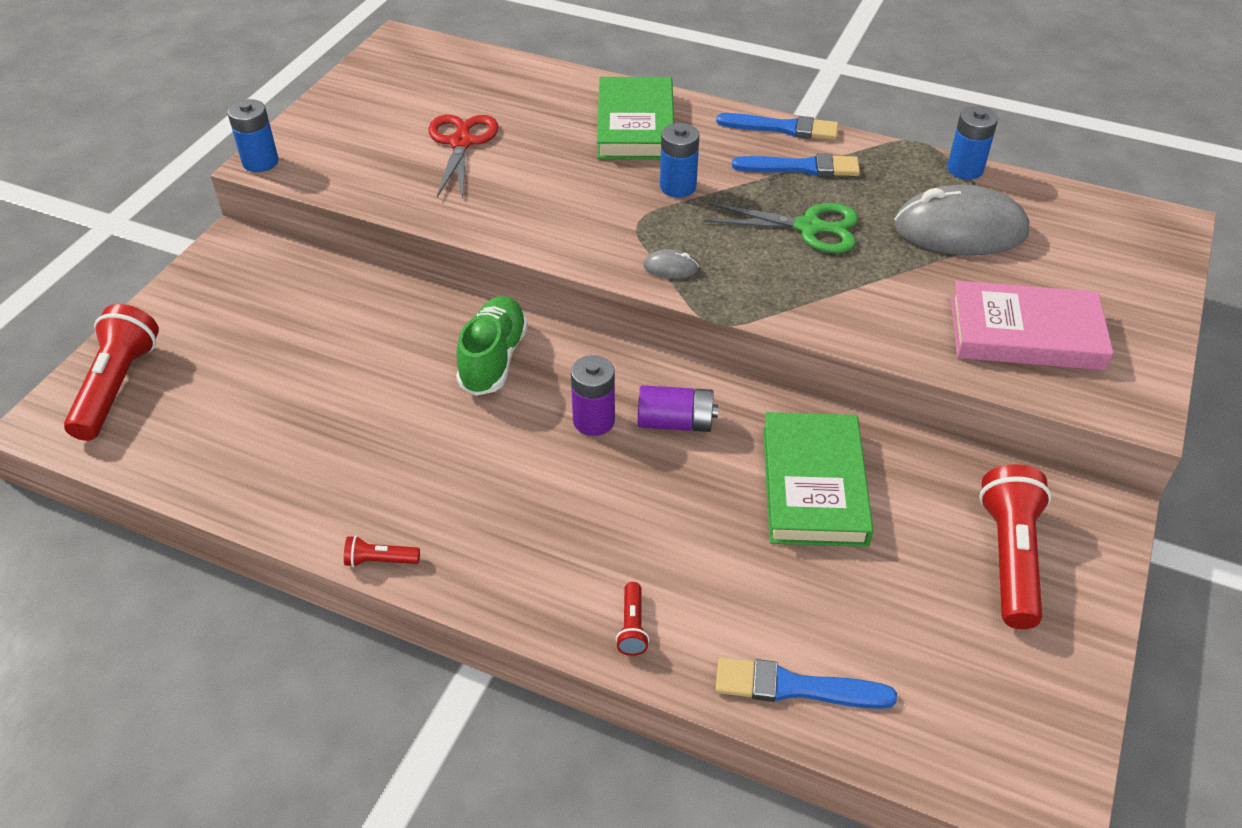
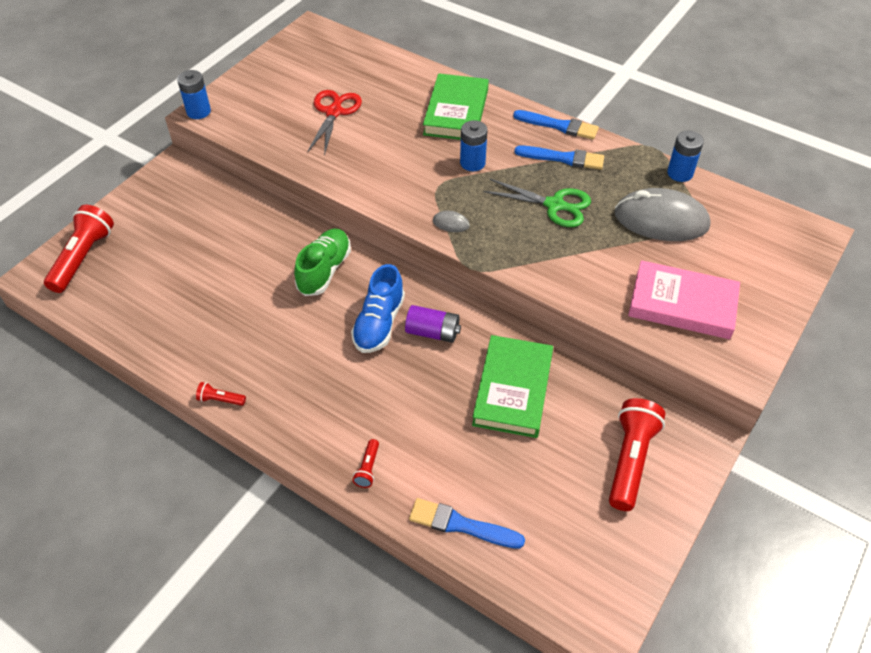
camera: 10 degrees right, 5 degrees up
(593, 421) = (379, 323): purple battery -> blue shoe

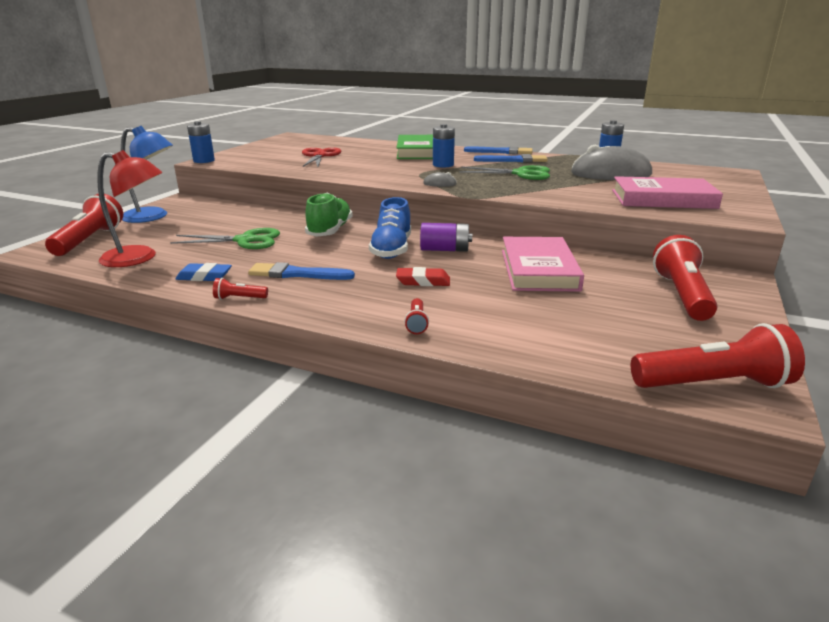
camera: 10 degrees left, 25 degrees down
(132, 305) = (139, 258): none -> red lamp
(144, 208) = (153, 216): none -> blue lamp
(191, 353) = (204, 276): none -> blue eraser
(235, 281) = (245, 240): none -> green scissors
(393, 395) = (423, 281): none -> red eraser
(461, 525) = (541, 348): blue brush -> blue brush (297, 274)
(512, 389) = (538, 270): green book -> pink book
(579, 599) = (713, 384): none -> red flashlight

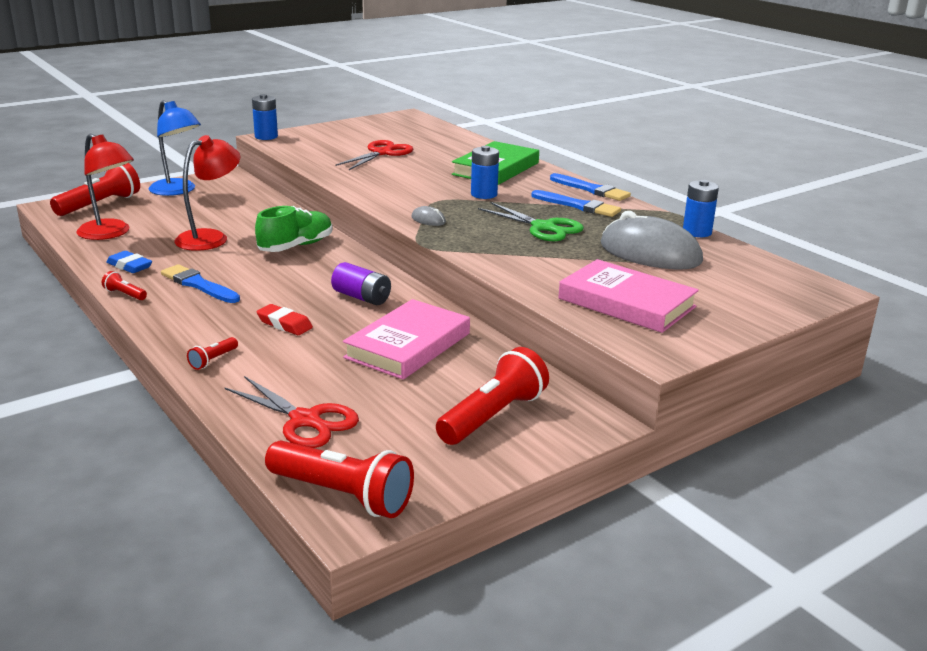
camera: 30 degrees right, 0 degrees up
(245, 240) = (211, 238): green scissors -> red lamp
(392, 249) = (315, 283): blue shoe -> none
(575, 341) = (305, 420): none -> red scissors

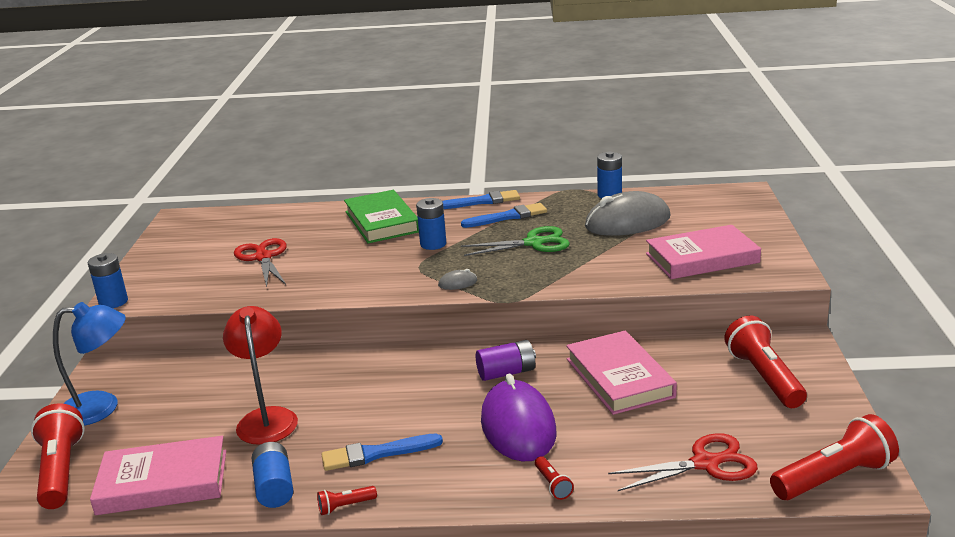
camera: 50 degrees left, 0 degrees up
(110, 233) = (163, 482): red lamp -> pink book
(129, 266) = (274, 487): blue eraser -> blue battery
(284, 324) = (518, 427): red eraser -> purple mouse
(296, 246) = (354, 375): green shoe -> none

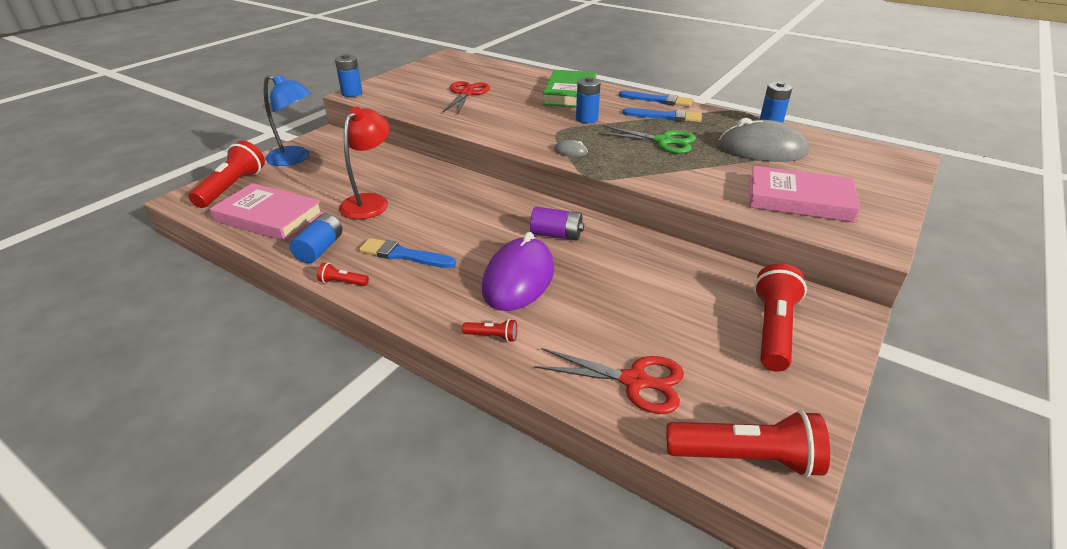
camera: 30 degrees right, 10 degrees up
(553, 485) = (492, 336): red flashlight -> red flashlight turned 90 degrees counterclockwise
(619, 378) = (639, 275): pink book -> none

